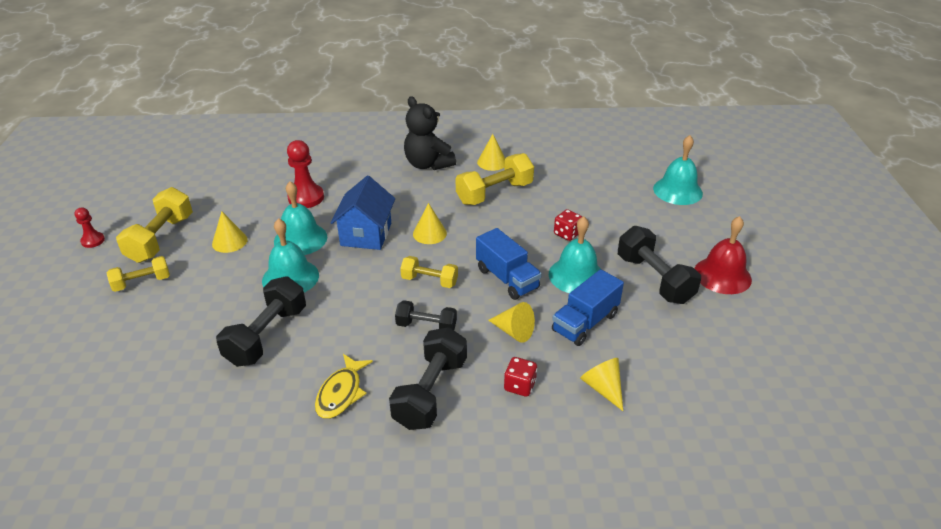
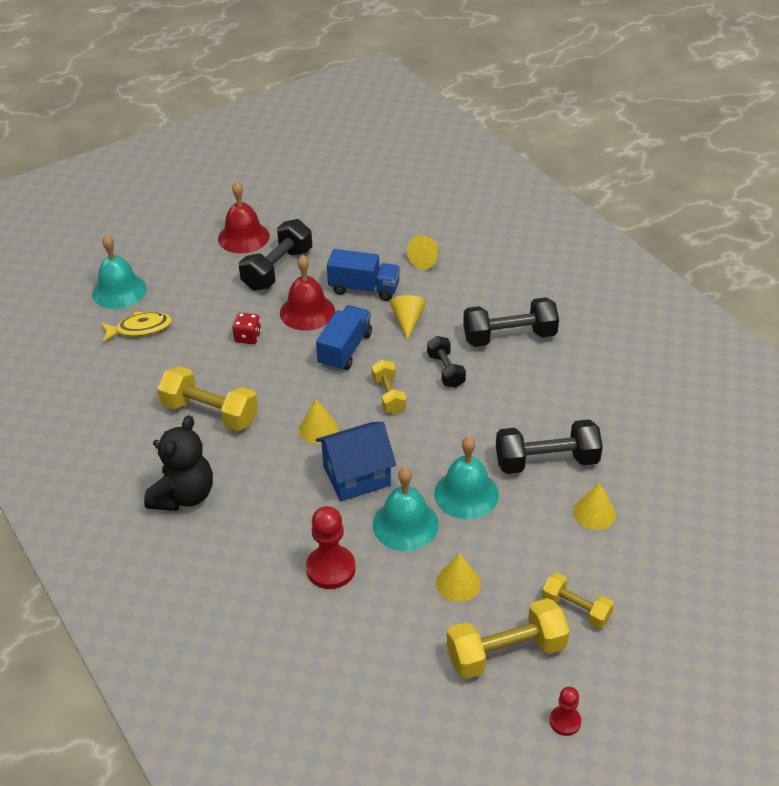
camera: 120 degrees left, 5 degrees up
(341, 393) = (556, 382): yellow fish -> yellow fish (140, 329)
(492, 162) = (144, 442): yellow cone -> yellow cone (594, 513)
(519, 386) = (461, 297): red dice -> none
(576, 275) = (307, 312): turquoise bell -> red bell

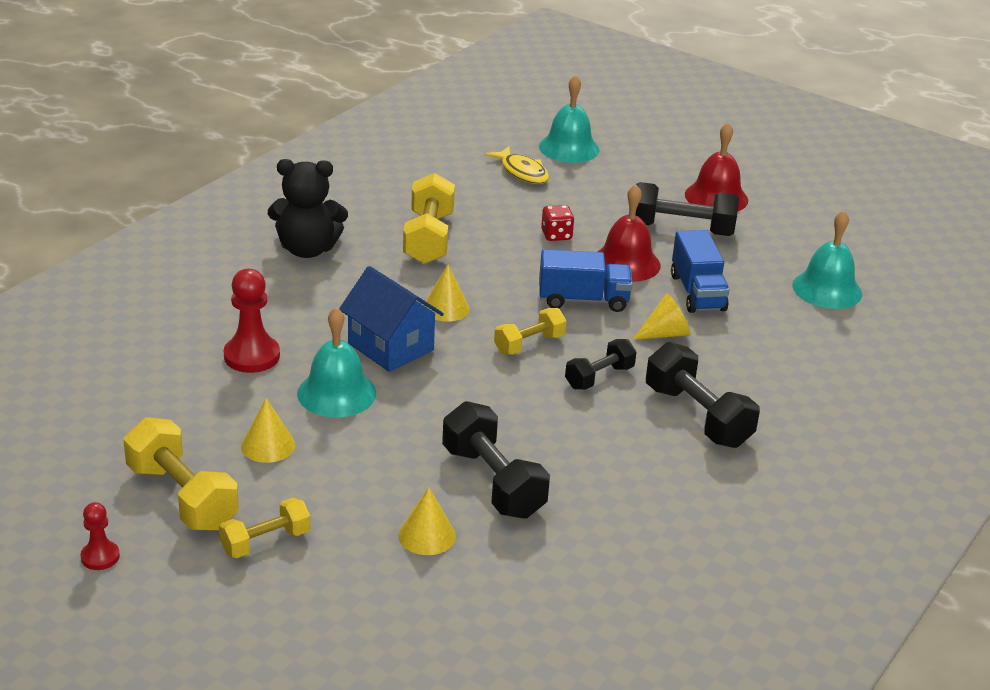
camera: 65 degrees right, 10 degrees down
(426, 260) = (789, 326): yellow cone -> none
(466, 494) = (405, 428): turquoise bell -> turquoise bell (827, 289)
(576, 609) = (265, 542): yellow dumbbell -> yellow dumbbell turned 45 degrees clockwise

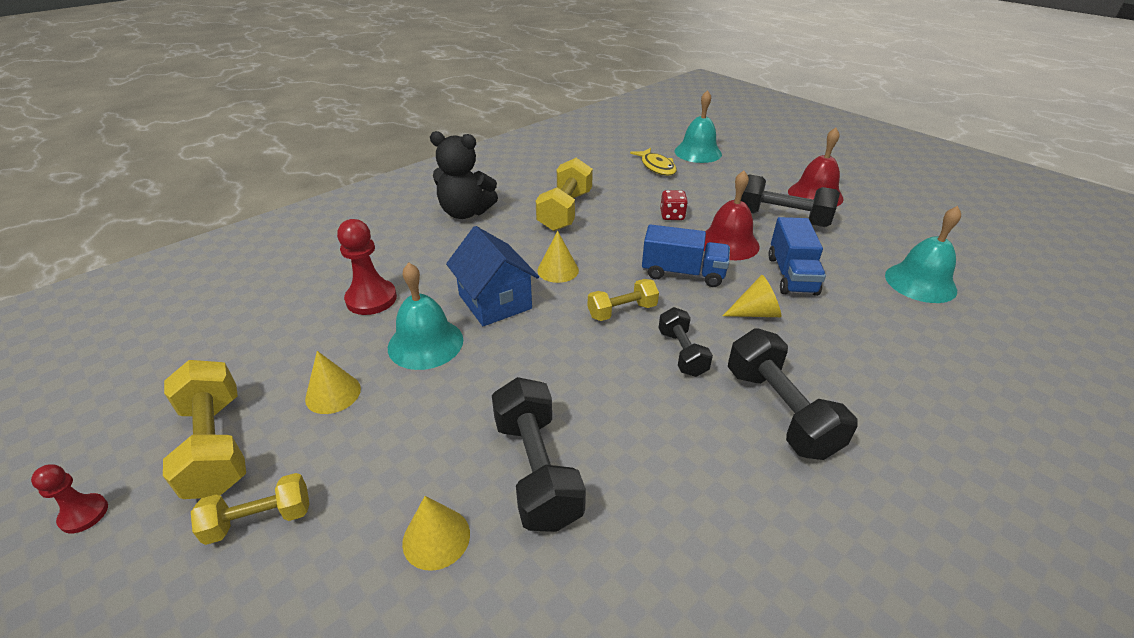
camera: 15 degrees right, 5 degrees up
(599, 377) = (682, 353): black dumbbell -> black dumbbell turned 75 degrees counterclockwise

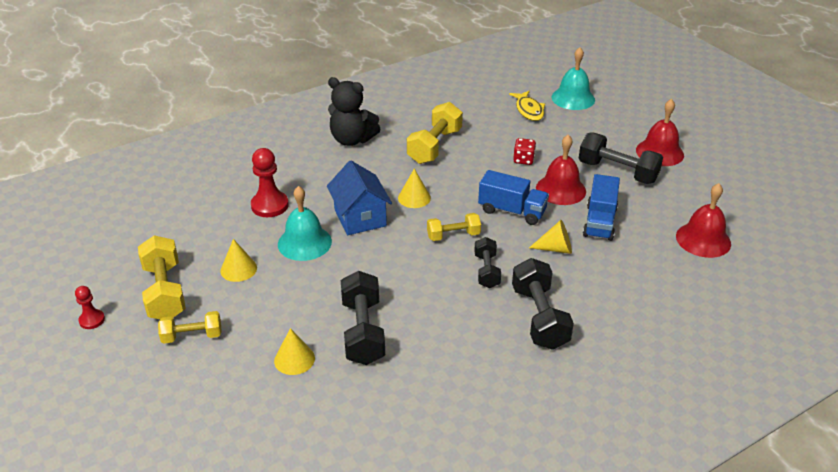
camera: 10 degrees right, 0 degrees up
(920, 282) = (703, 239): turquoise bell -> red bell

